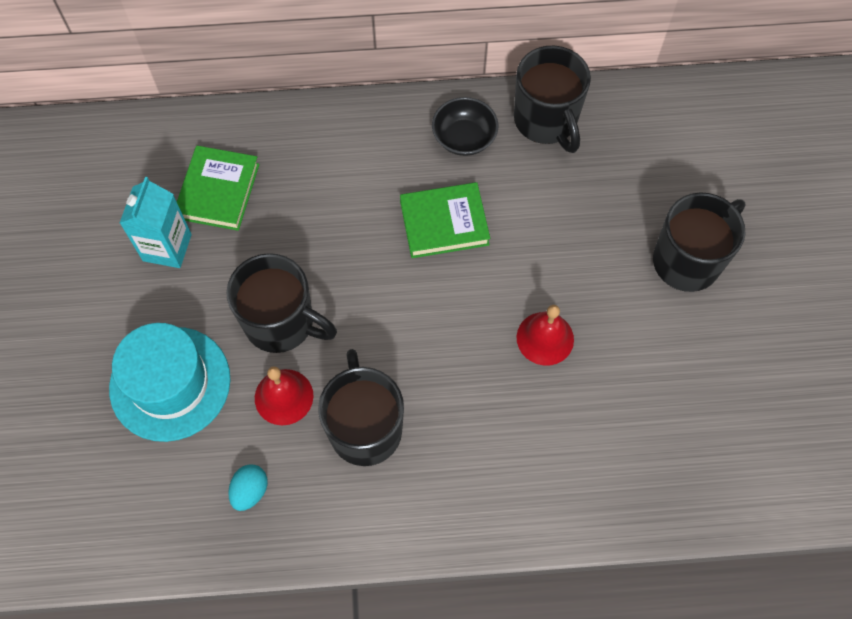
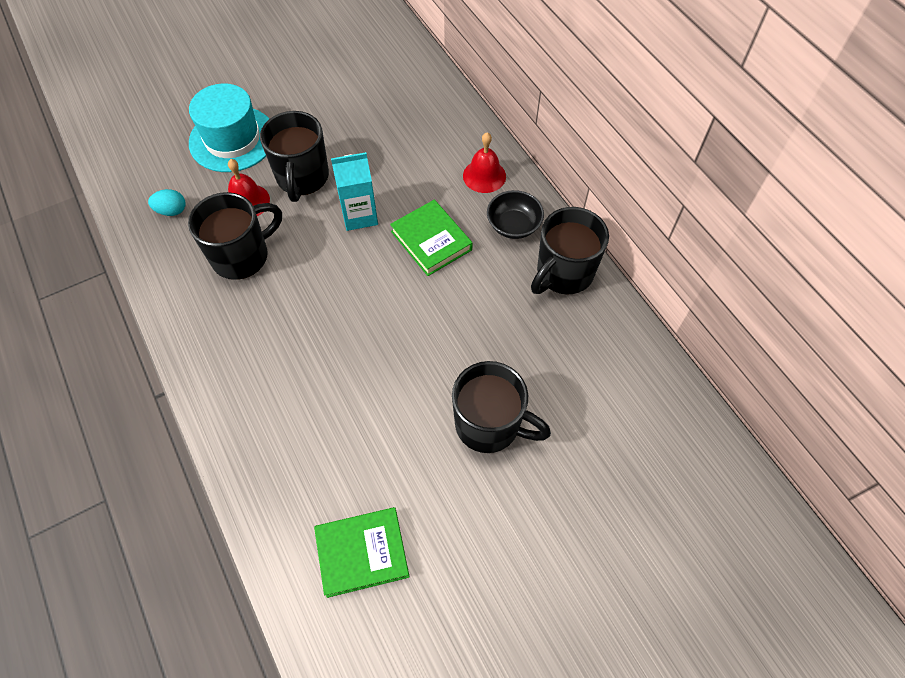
camera: 65 degrees right, 5 degrees down
(167, 247) = (330, 97): turquoise carton -> turquoise carton (359, 215)
(218, 191) = (386, 105): green book -> green book (362, 553)
(545, 338) = (364, 343): red bell -> red bell (484, 176)

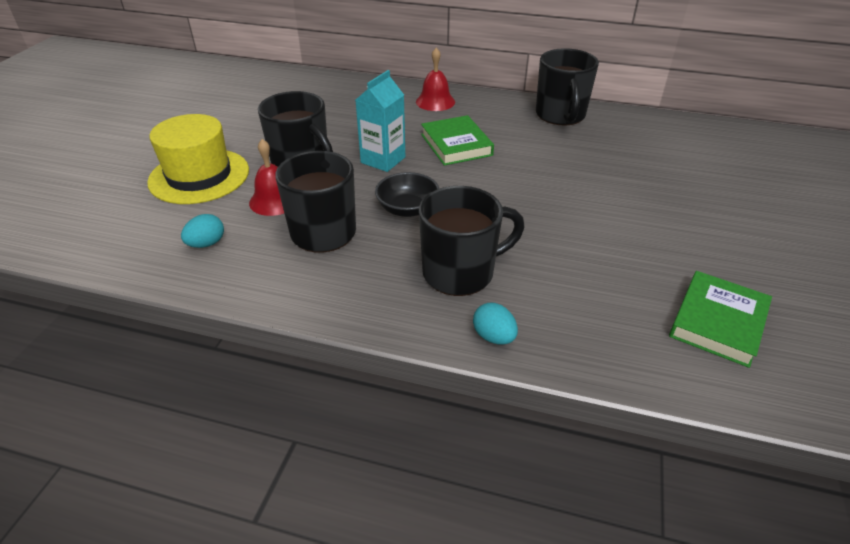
camera: 45 degrees left, 20 degrees down
(225, 428) = (493, 337): none -> turquoise egg
(232, 139) = (199, 176): turquoise hat -> yellow hat
(431, 240) = (456, 145): green book -> green book turned 60 degrees clockwise
(489, 425) = (654, 201): black mug -> black mug (460, 272)
(513, 225) = (494, 112): black bowl -> black bowl (407, 209)

